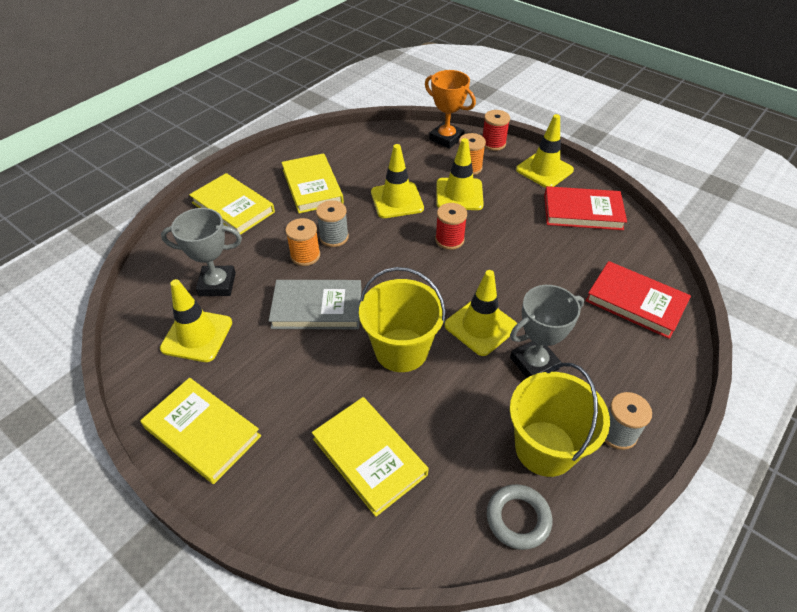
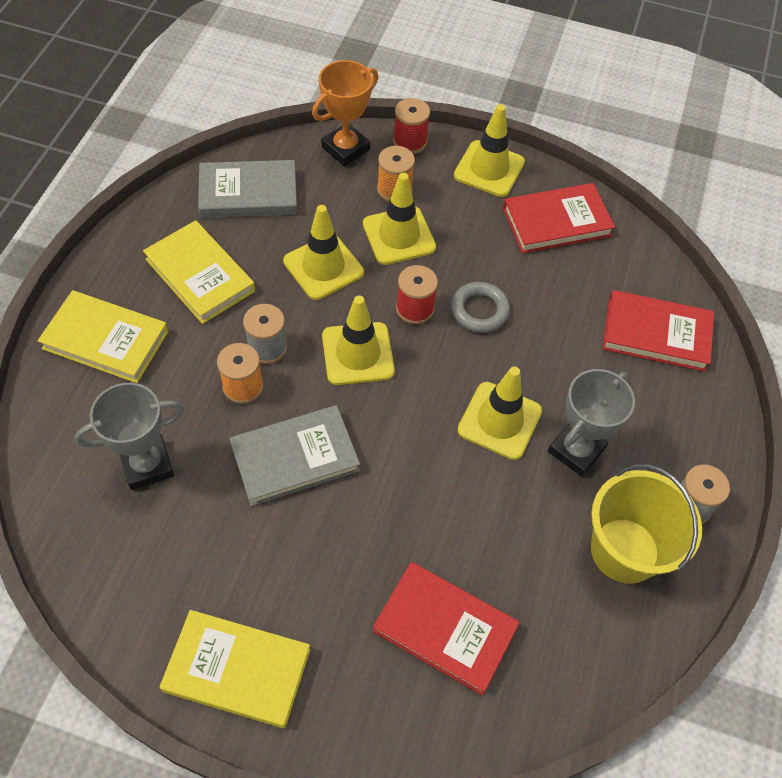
camera: 25 degrees left, 10 degrees up
(197, 335) = (160, 546): yellow traffic cone -> yellow traffic cone (358, 354)
(368, 149) = (248, 193): none -> grey book
(369, 457) = (445, 629): yellow book -> red book
(401, 350) = (422, 482): yellow bucket -> none
(446, 138) = (345, 148): orange trophy -> orange trophy turned 60 degrees counterclockwise
(518, 518) = (626, 640): grey ring -> grey ring (479, 310)

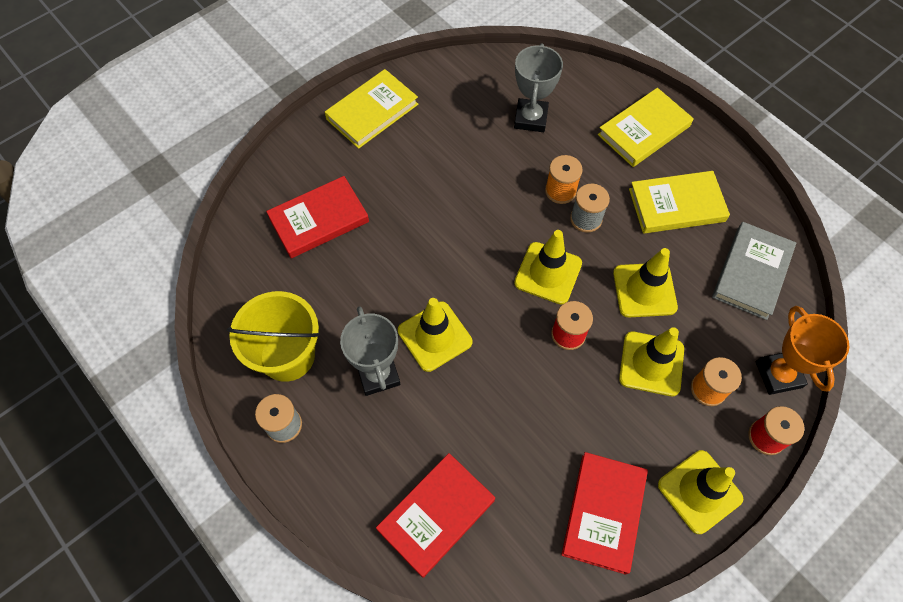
camera: 125 degrees right, 5 degrees up
(295, 458) = (486, 196): grey book -> none
(479, 310) = (540, 382): grey ring -> none

